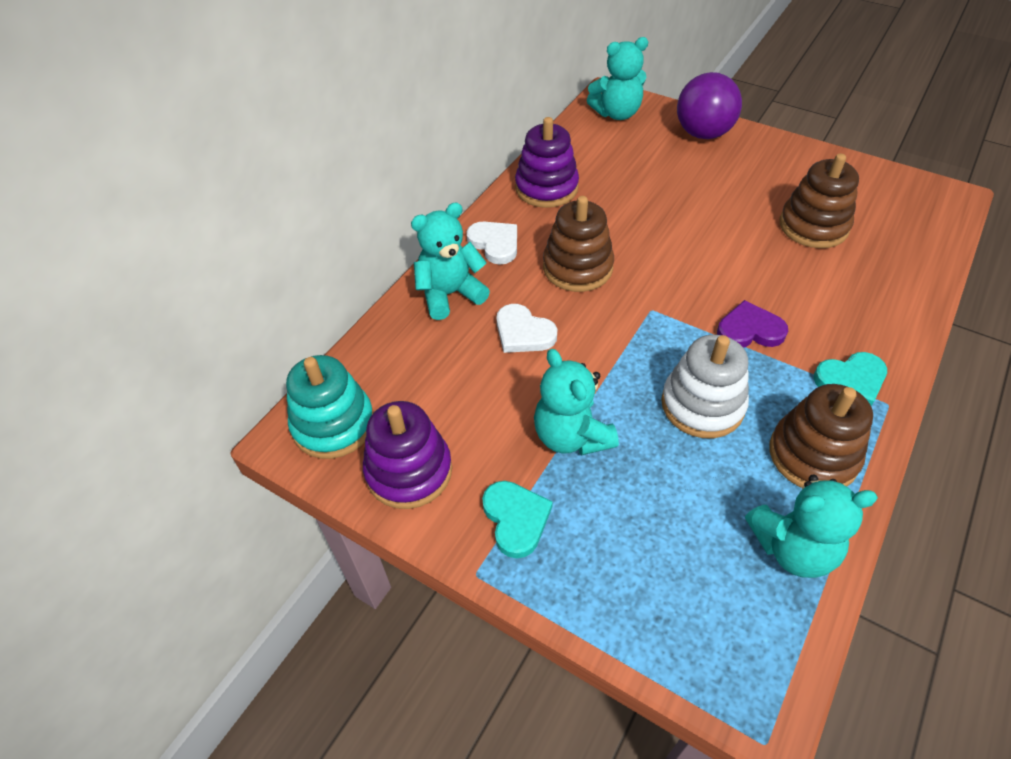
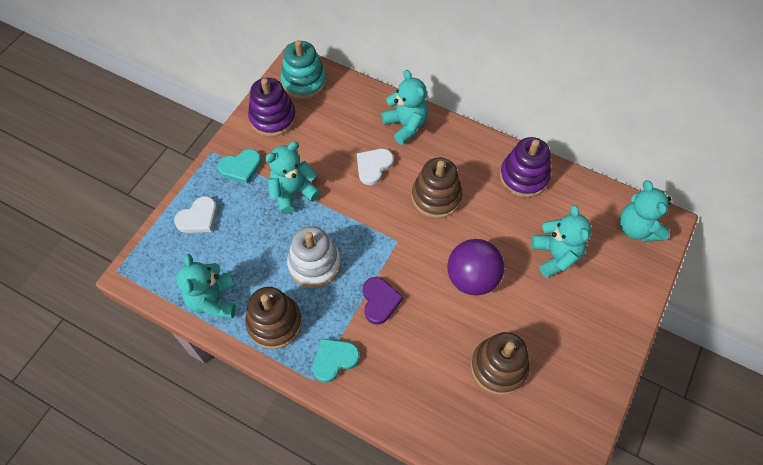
camera: 85 degrees right, 10 degrees up
(495, 244) = (456, 147): white heart -> white heart (198, 218)
(658, 172) = (555, 256): none -> turquoise teddy bear
(703, 133) = (619, 296): purple ball -> purple ball (472, 278)
(851, 380) = (334, 360): turquoise heart -> turquoise heart turned 75 degrees clockwise

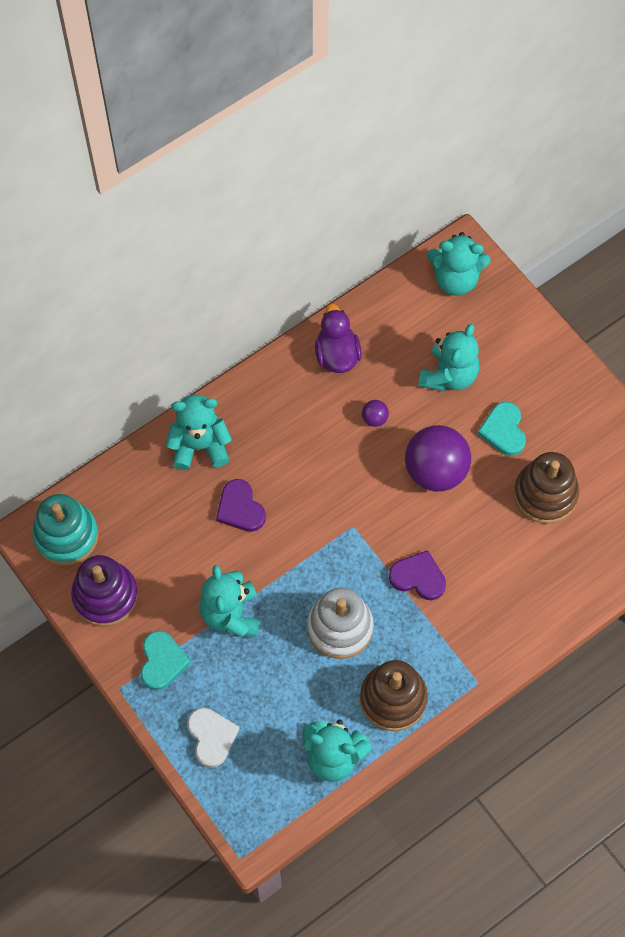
camera: 65 degrees left, 5 degrees up
(334, 360) = (464, 652): turquoise heart -> turquoise heart (503, 430)
(373, 166) = (240, 508): white heart -> purple heart
(436, 197) = (316, 459): brown stacking toy -> none
(489, 220) = (374, 418): none -> purple ball
(523, 177) = (337, 355): purple stacking toy -> purple duck
(555, 256) = (449, 375): turquoise teddy bear -> turquoise teddy bear turned 105 degrees clockwise

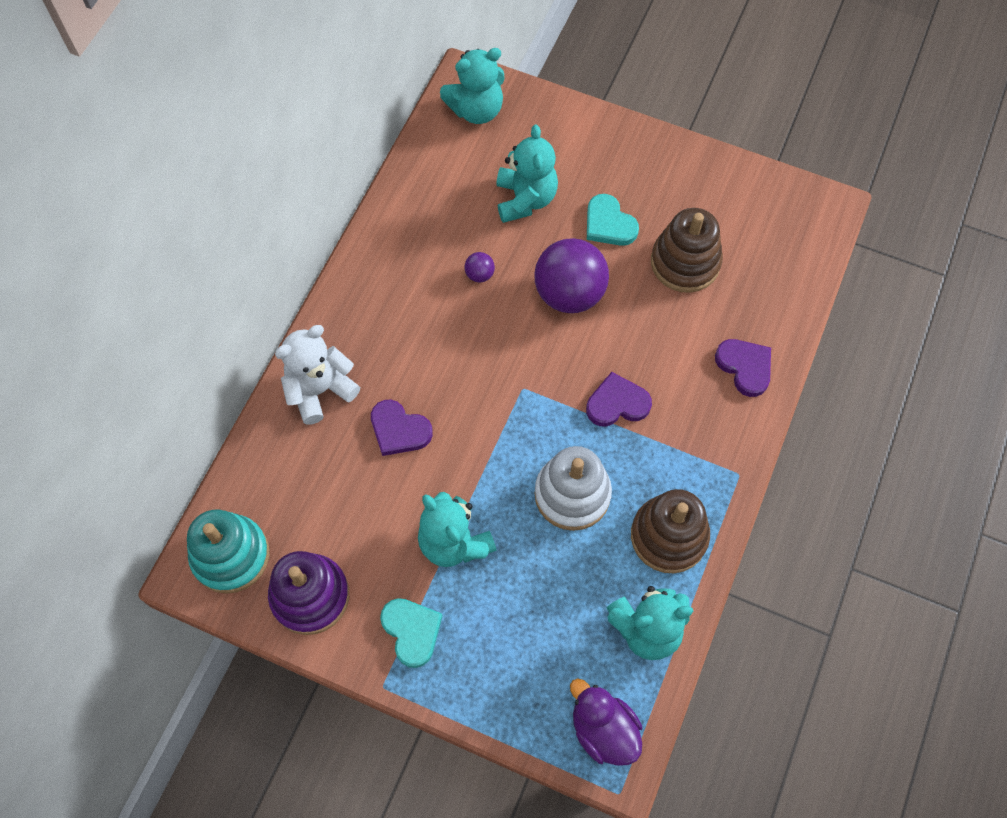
camera: 30 degrees left, 0 degrees up
(199, 446) = (320, 390): turquoise teddy bear -> white teddy bear
(211, 737) = (511, 681): white heart -> none
(337, 355) = (405, 233): purple duck -> purple duck (603, 729)
(538, 603) = (745, 367): none -> purple heart

